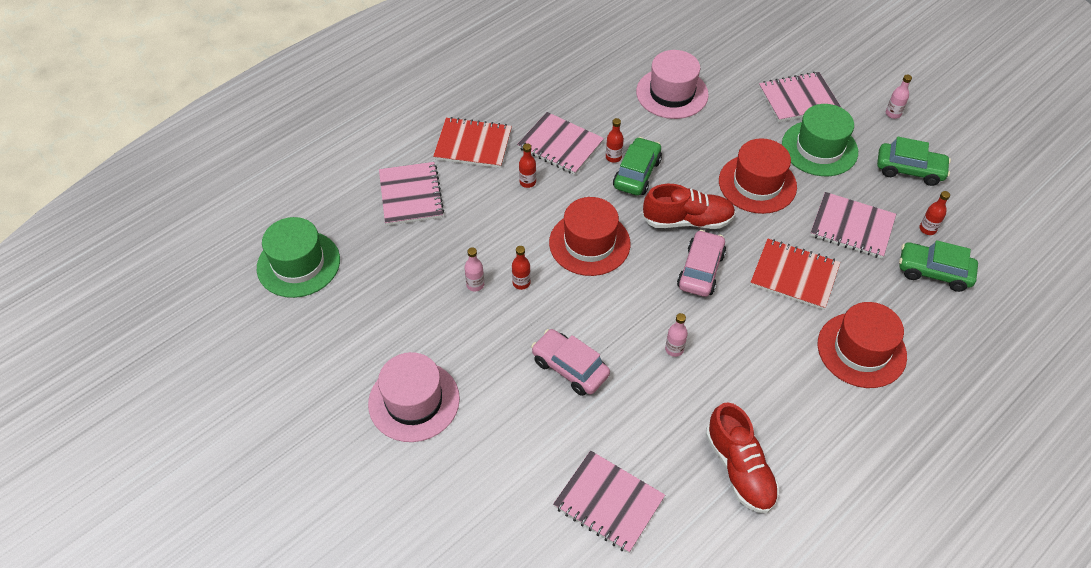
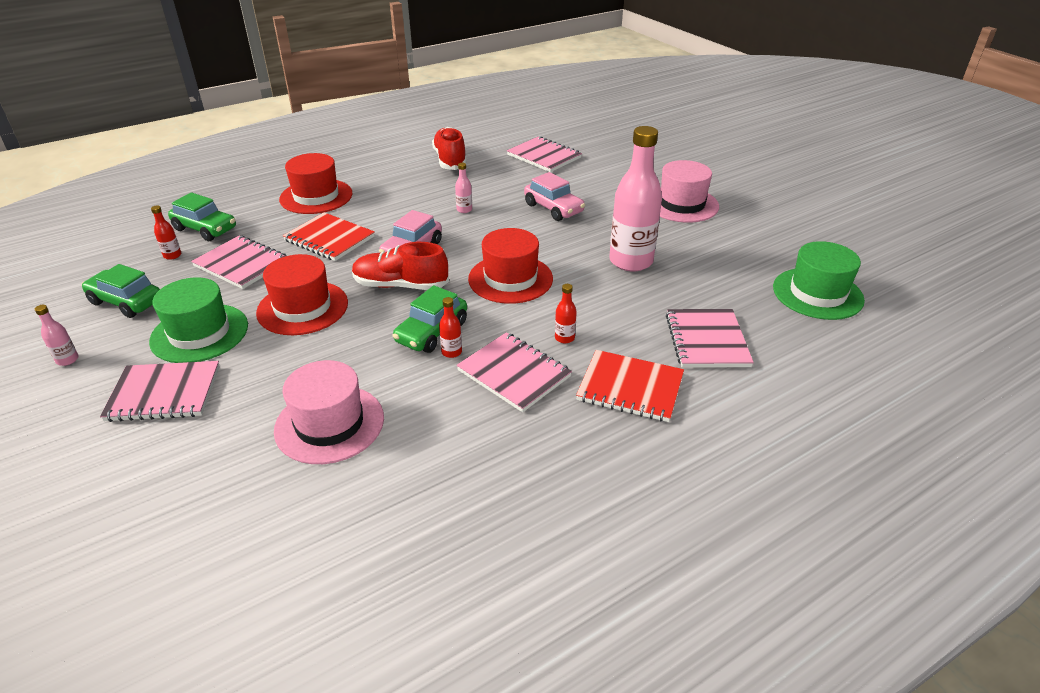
camera: 170 degrees left, 15 degrees down
(475, 285) = (631, 261): pink bottle -> pink bottle, size x2.49
(521, 283) = (586, 258): red bottle -> none

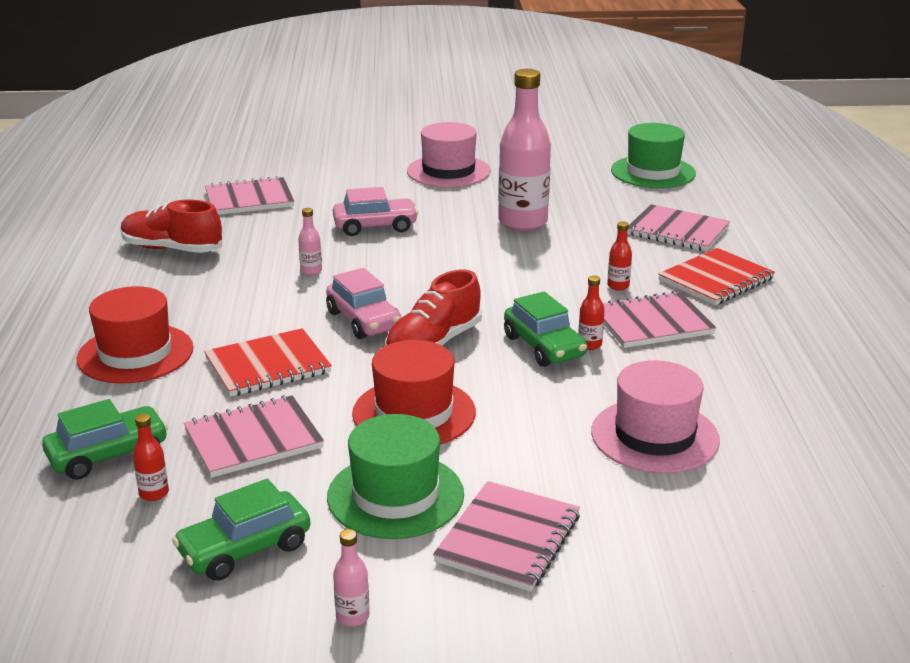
camera: 60 degrees left, 10 degrees down
(510, 279) = (488, 283): red hat -> none

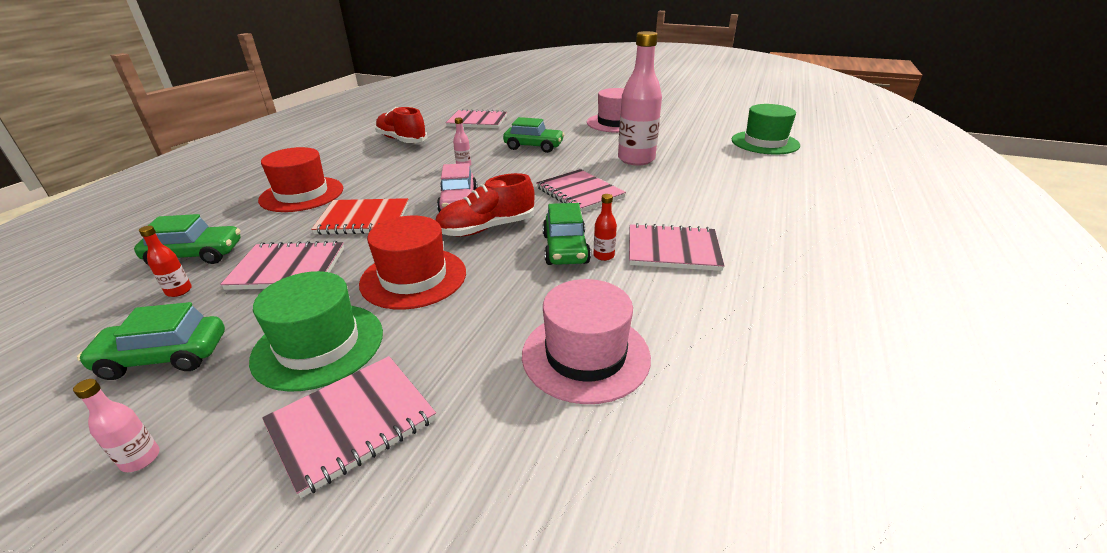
camera: 25 degrees right, 5 degrees up
(375, 226) = (533, 147): pink car -> green car
(618, 286) = (669, 215): red bottle -> none
(677, 231) = (753, 184): pink notebook -> pink notebook (579, 193)
(716, 280) = (759, 226): red notebook -> none

